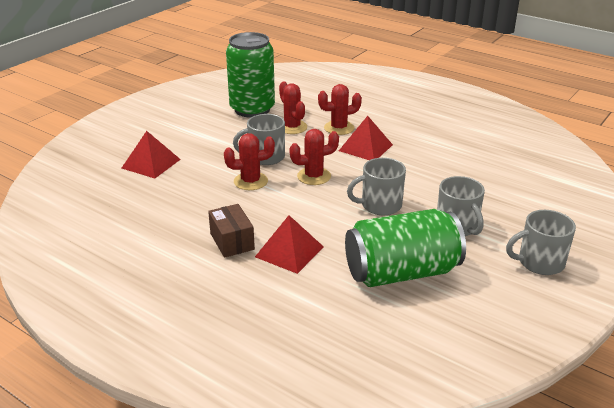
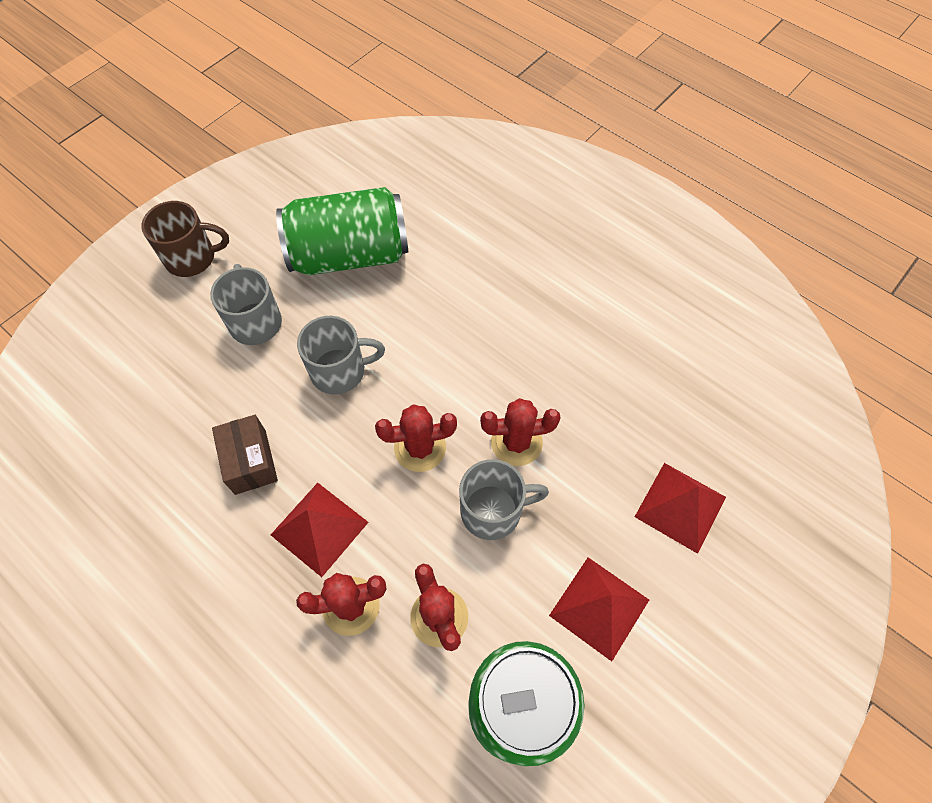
camera: 175 degrees left, 30 degrees up
(232, 241) = (538, 316): brown box -> brown box (250, 461)
(289, 251) = (469, 295): red pyramid -> red pyramid (599, 607)
(539, 262) = (192, 258): grey mug -> brown mug

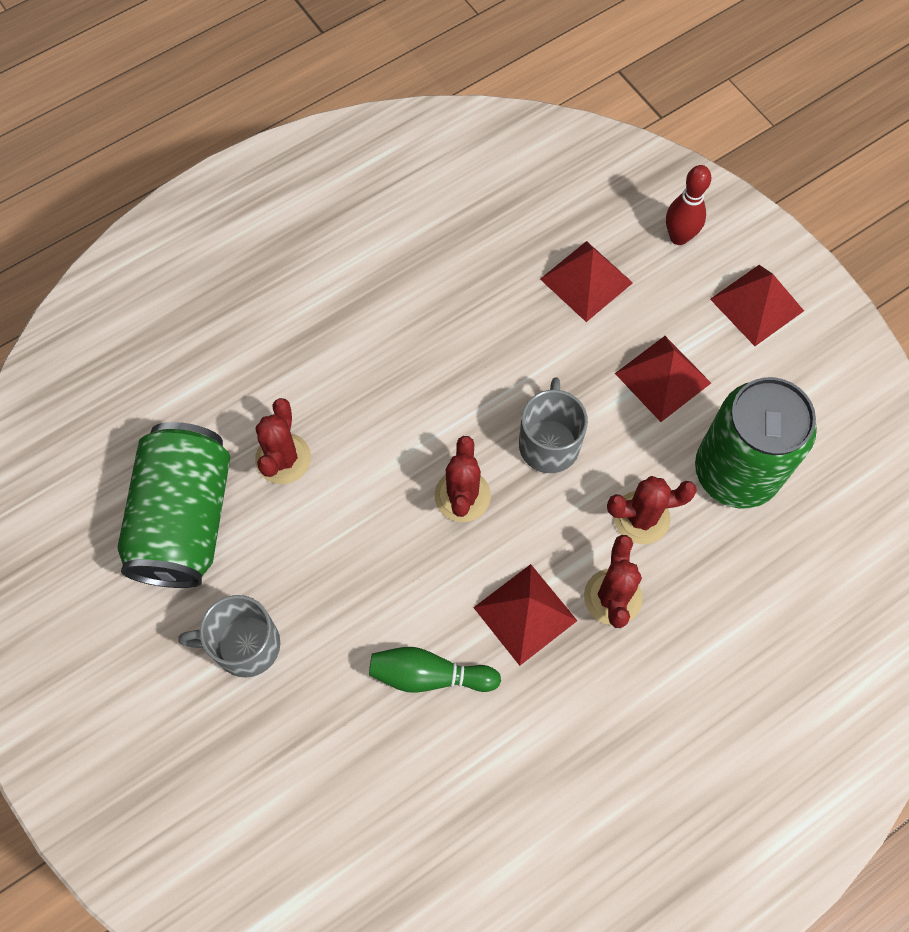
camera: 75 degrees left, 5 degrees up
(192, 258) = (117, 713): brown mug -> none
(250, 461) = (429, 675): brown box -> green bowling pin
(340, 371) = (344, 559): grey mug -> none
(516, 442) = (482, 402): red cactus -> red cactus (283, 458)
(726, 696) = (756, 305): none -> red pyramid
(773, 591) = (679, 237): none -> red bowling pin

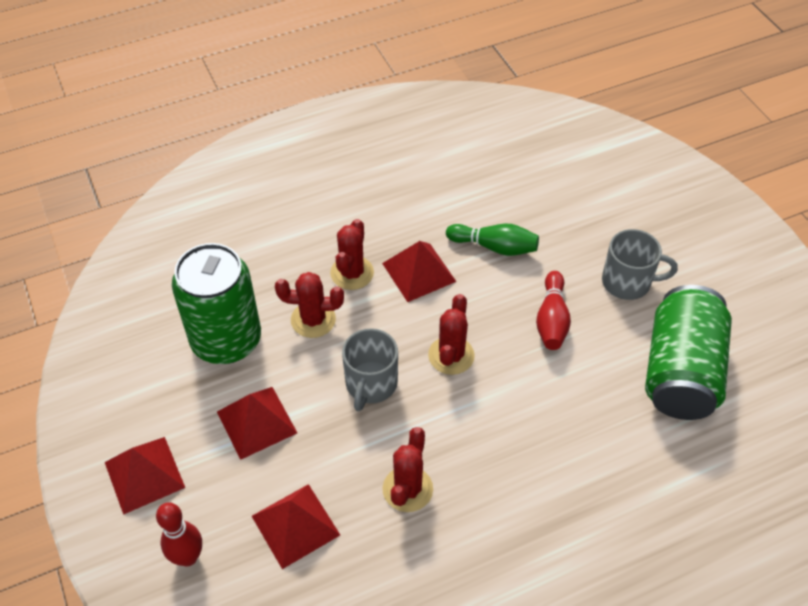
camera: 170 degrees left, 15 degrees down
(283, 458) = (599, 406): red cactus -> red cactus (407, 489)
(343, 568) = (551, 320): none -> red bowling pin

